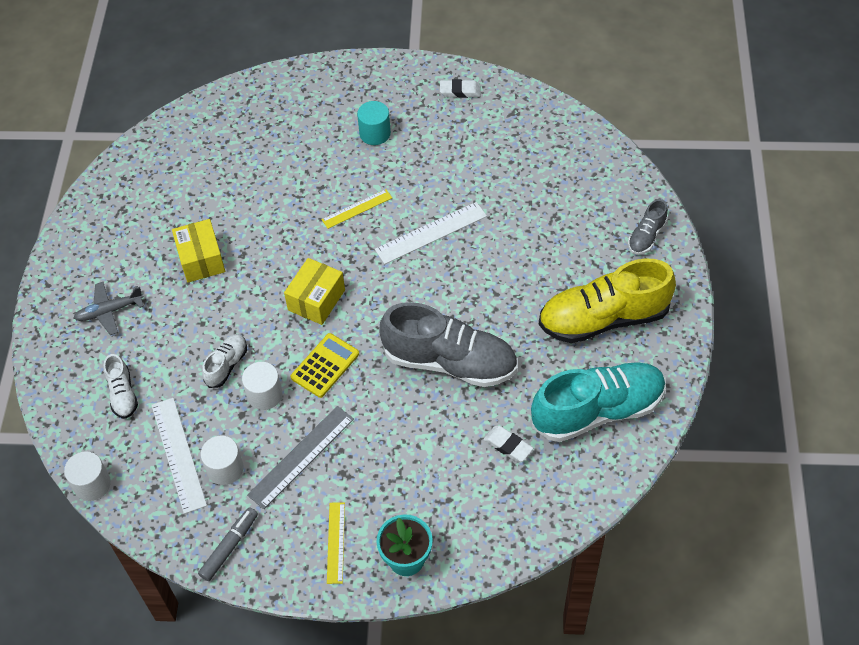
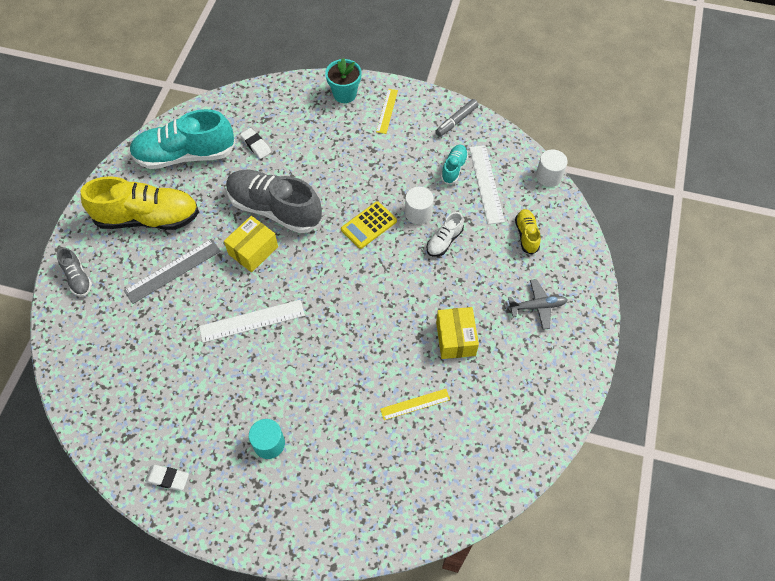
camera: 170 degrees left, 5 degrees up
(123, 394) = (526, 235): white shoe -> yellow shoe
(225, 468) = (454, 168): white cylinder -> turquoise shoe
(301, 456) = (399, 165): grey ruler -> grey ruler (173, 271)
(316, 300) = (364, 280): yellow box -> yellow box (253, 250)
(357, 209) = (309, 360): yellow ruler -> yellow ruler (415, 404)
(646, 236) = (78, 278): grey shoe -> grey shoe turned 105 degrees clockwise

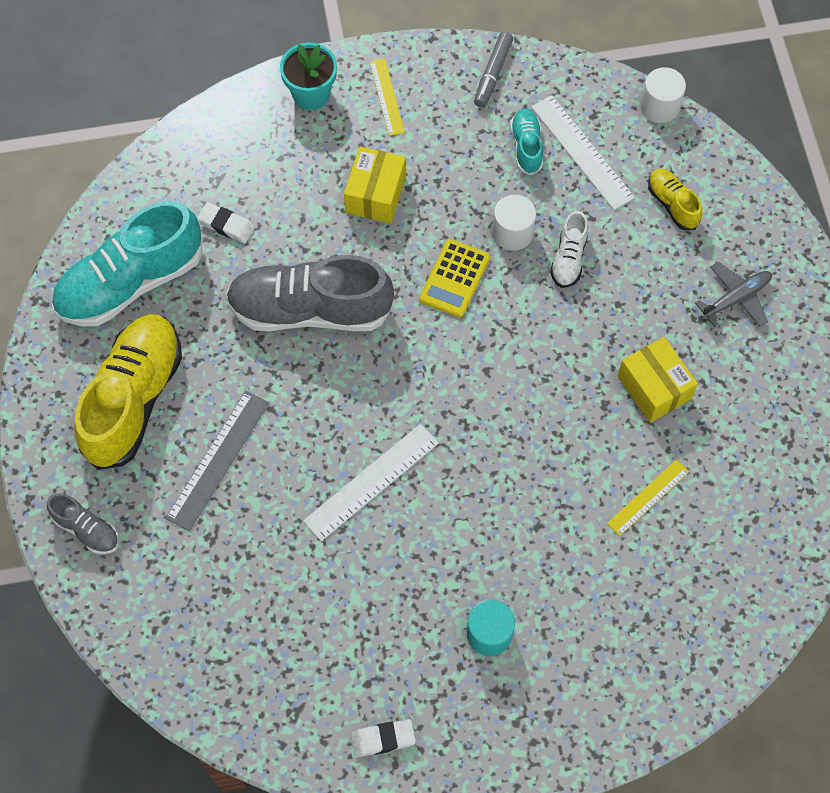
camera: 25 degrees left, 5 degrees up
(148, 218) = (134, 399): yellow shoe -> yellow shoe turned 45 degrees counterclockwise
(253, 250) = (314, 382): yellow box -> yellow box (375, 194)

